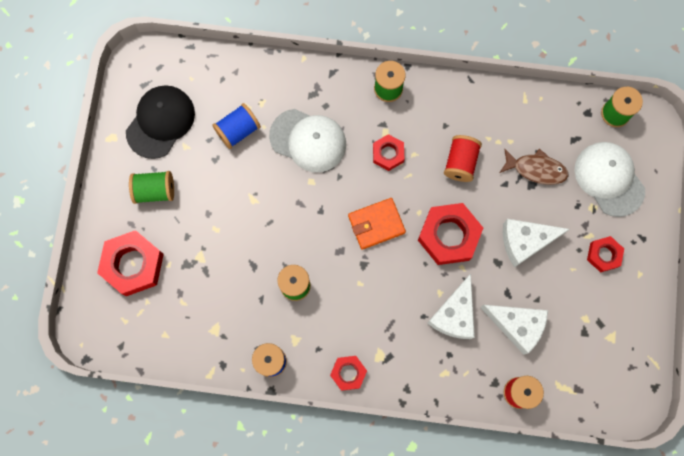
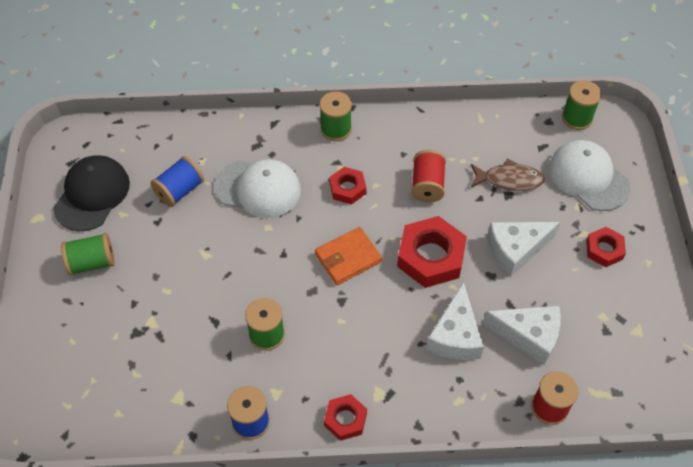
camera: 10 degrees left, 20 degrees down
(133, 265) = (72, 343): red nut -> none

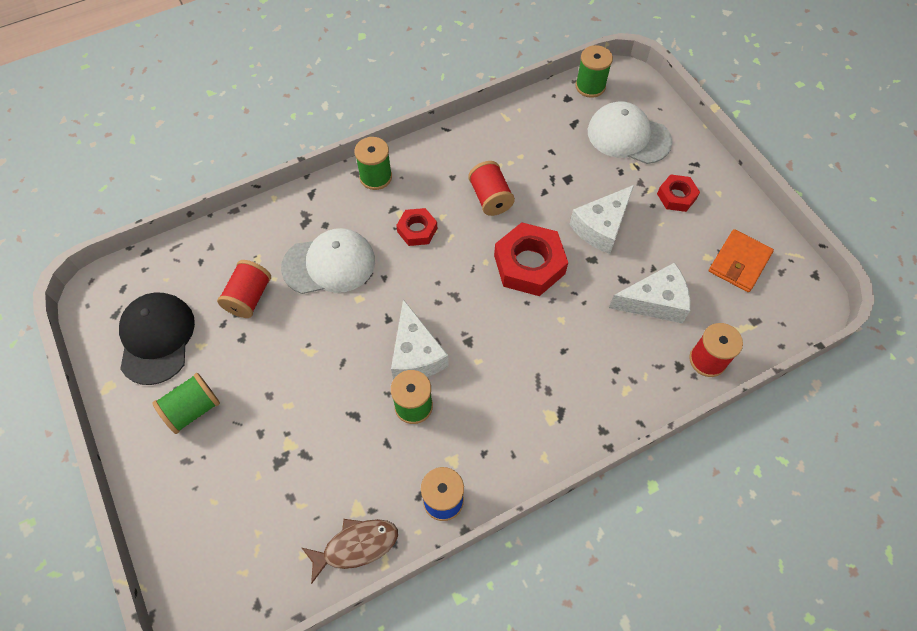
camera: 25 degrees left, 5 degrees up
(180, 190) = (249, 297): blue spool -> red spool
(345, 419) = (533, 456): red nut -> none
(348, 258) = (452, 297): orange wallet -> orange wallet (739, 262)
(455, 335) = (590, 329): white cheese -> white cheese (415, 354)
(509, 179) = (561, 164): brown fish -> brown fish (356, 546)

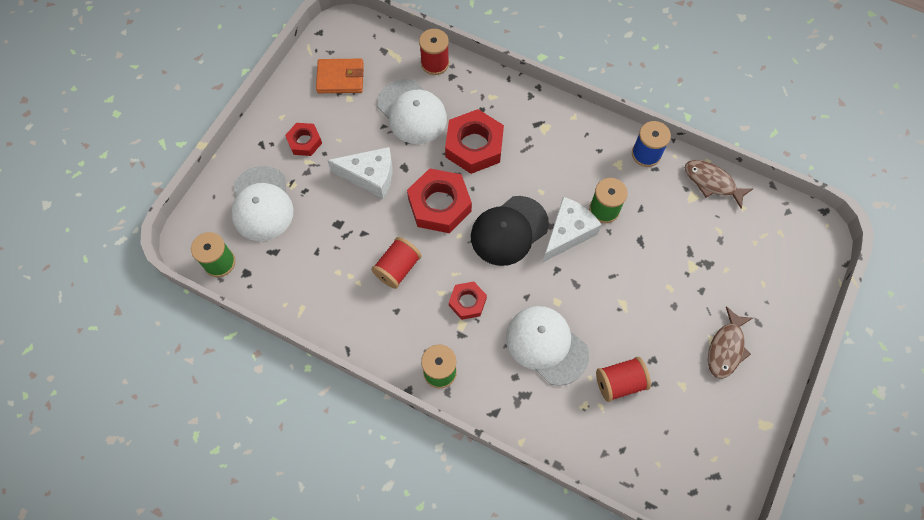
camera: 125 degrees left, 5 degrees up
(156, 338) = (705, 423): black cap -> black cap (509, 231)
(193, 409) = (726, 348): green spool -> brown fish
(574, 333) = (474, 146): none -> red nut
(654, 302) = (412, 112): white cheese -> white cap

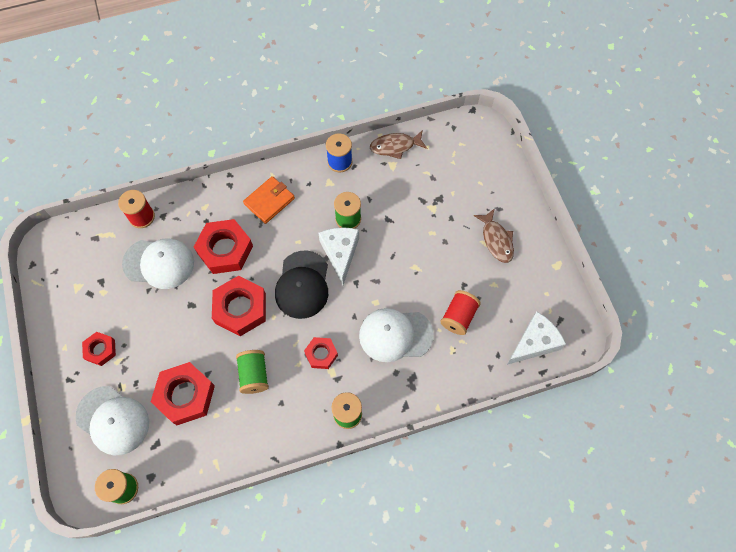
camera: 45 degrees left, 0 degrees up
(330, 234) = (185, 395): none -> red nut
(340, 78) = (82, 283): orange wallet -> orange wallet (269, 201)
(370, 176) = (173, 332): white cheese -> white cheese (534, 343)
(397, 268) = (254, 375): red spool -> green spool

